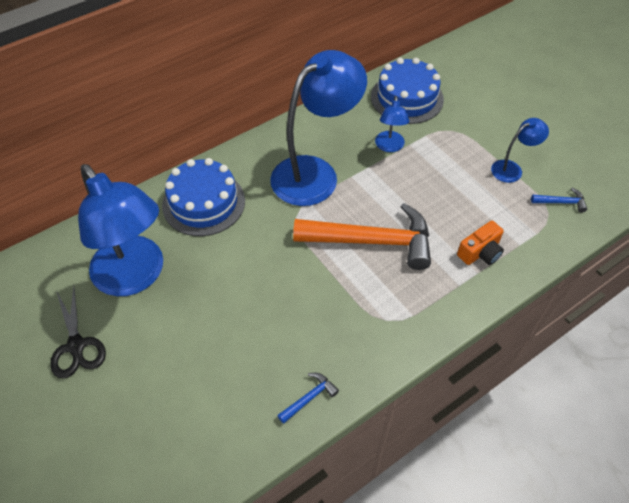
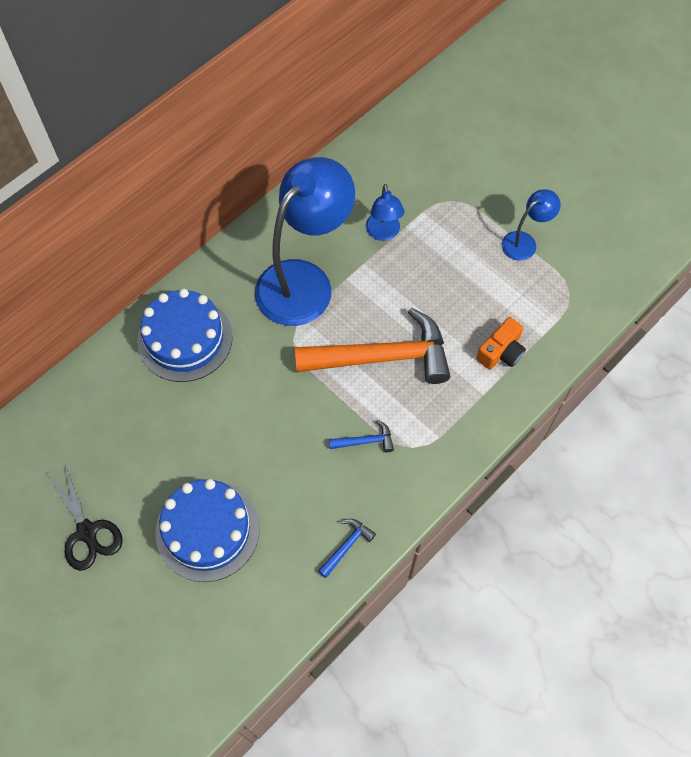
camera: 10 degrees left, 10 degrees up
(135, 277) = (130, 442): blue lamp -> none
(407, 98) = (394, 163): blue cake -> blue cake (207, 530)
(561, 202) = (582, 276): blue hammer -> blue hammer (365, 441)

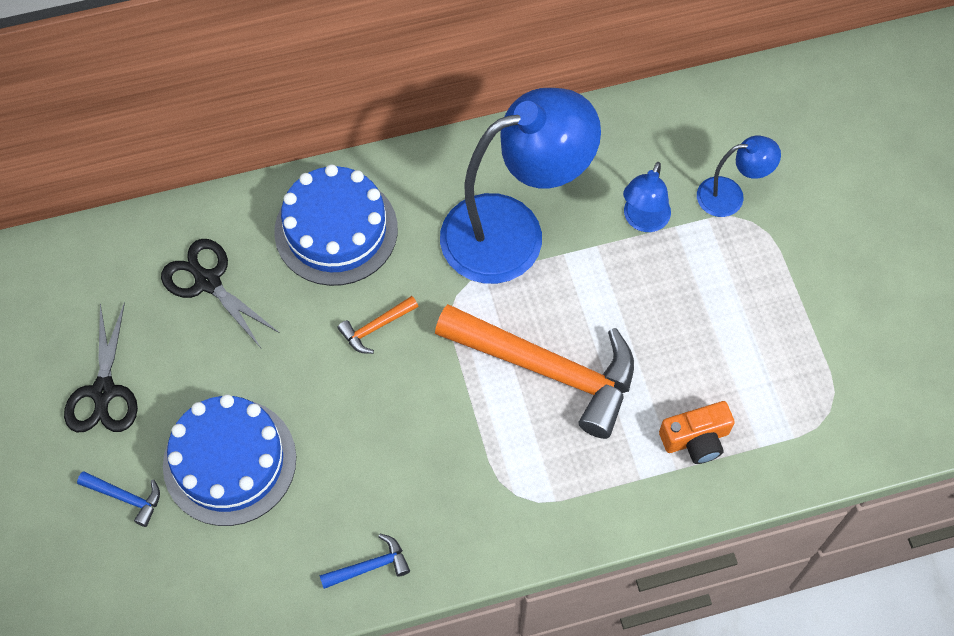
camera: 30 degrees right, 0 degrees up
(116, 418) = (208, 282): none -> black scissors
(252, 388) = (376, 327): none -> orange hammer
(365, 441) = (466, 458): blue hammer -> blue hammer (125, 497)
(524, 242) = (813, 319): blue lamp -> blue lamp (730, 196)

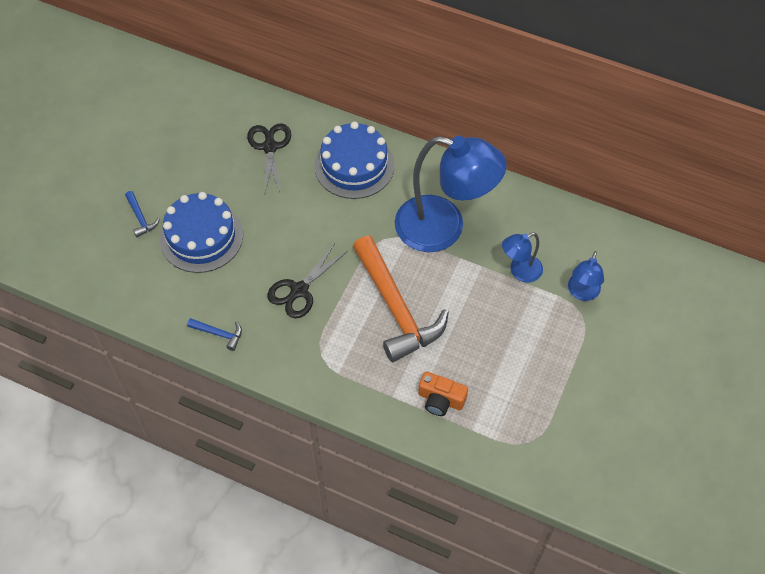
camera: 40 degrees right, 5 degrees down
(103, 391) = (175, 163): black scissors -> black scissors (299, 290)
(376, 327) = (329, 225): orange hammer -> none
(730, 196) = (582, 293): blue lamp -> blue lamp turned 75 degrees clockwise

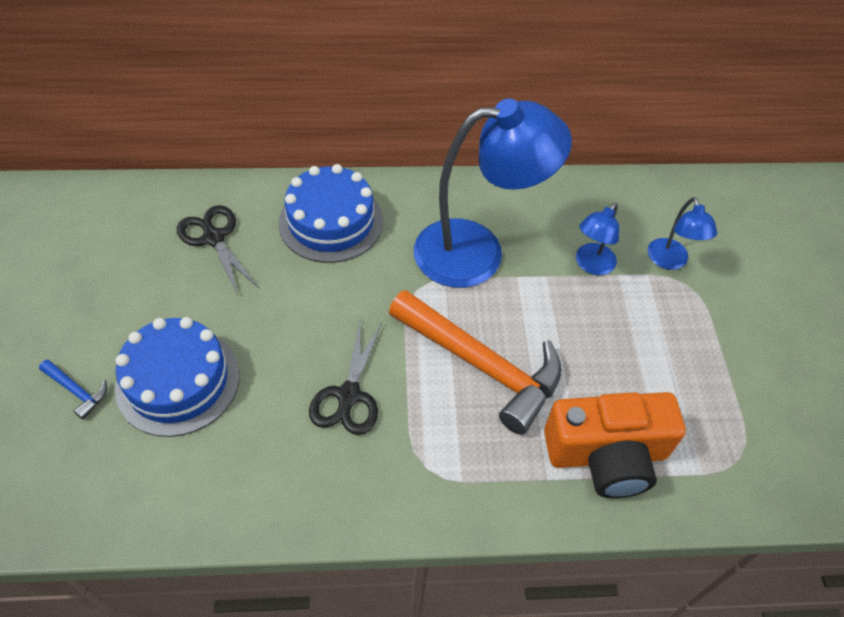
camera: 30 degrees left, 5 degrees down
(219, 334) = (271, 502): blue hammer -> none
(440, 399) = (607, 455): orange camera -> orange camera, size x1.85

